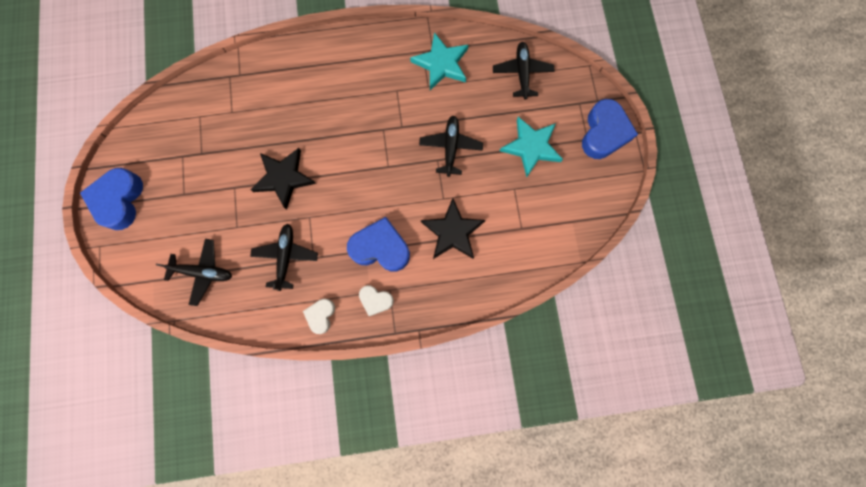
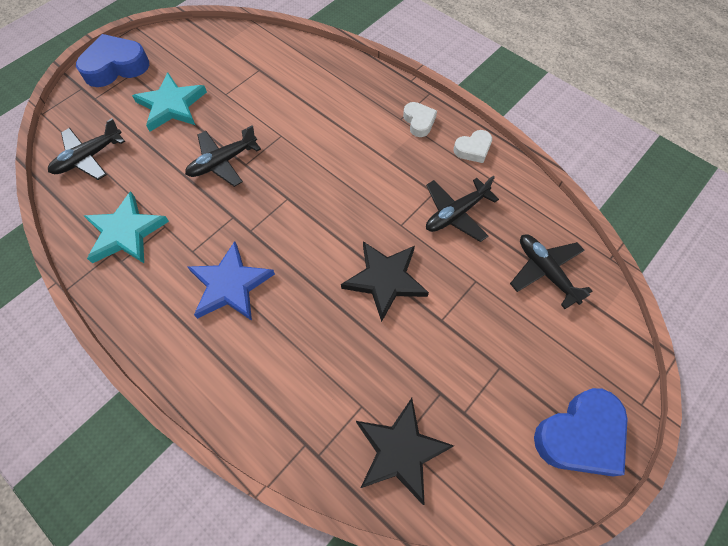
camera: 130 degrees left, 15 degrees down
(356, 96) = (230, 285): none -> blue star
(380, 248) = (372, 149): blue heart -> none
(452, 232) = (306, 110): black star -> black star (400, 451)

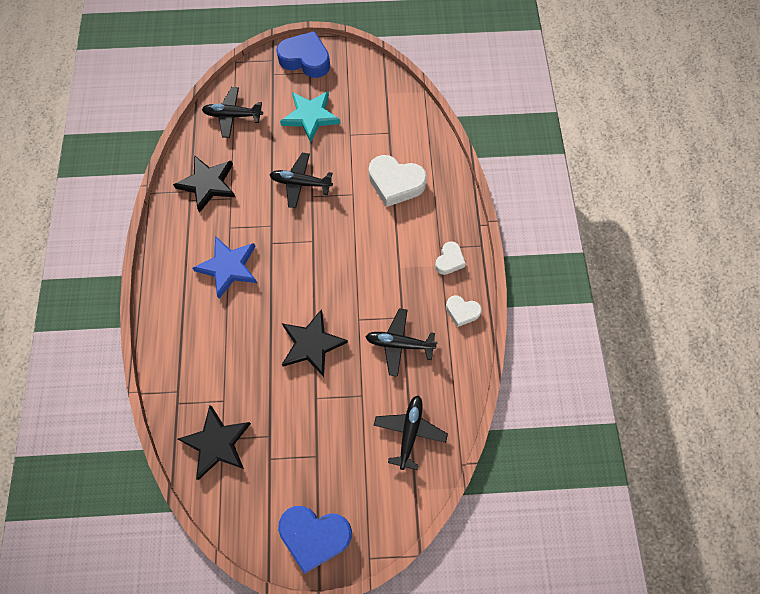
camera: 45 degrees right, 5 degrees up
(126, 232) = (208, 184): turquoise star -> black star
(309, 101) = (395, 183): none -> white heart

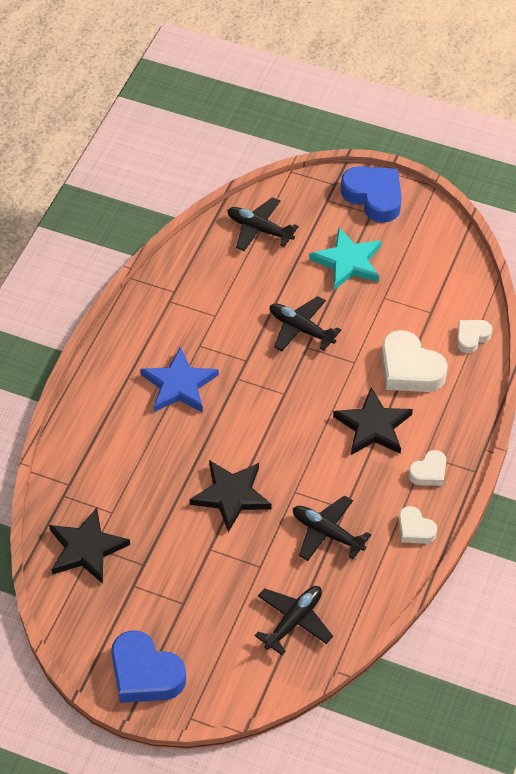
camera: 25 degrees right, 15 degrees down
(208, 184) = (197, 292): black star -> black star (373, 426)
(427, 141) = (471, 337): none -> white heart

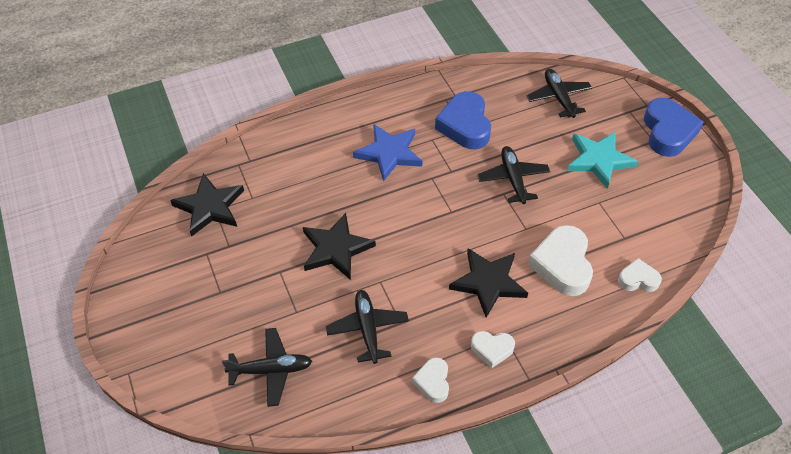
camera: 45 degrees right, 0 degrees up
(145, 674) = (141, 316): blue heart -> blue heart (465, 125)

